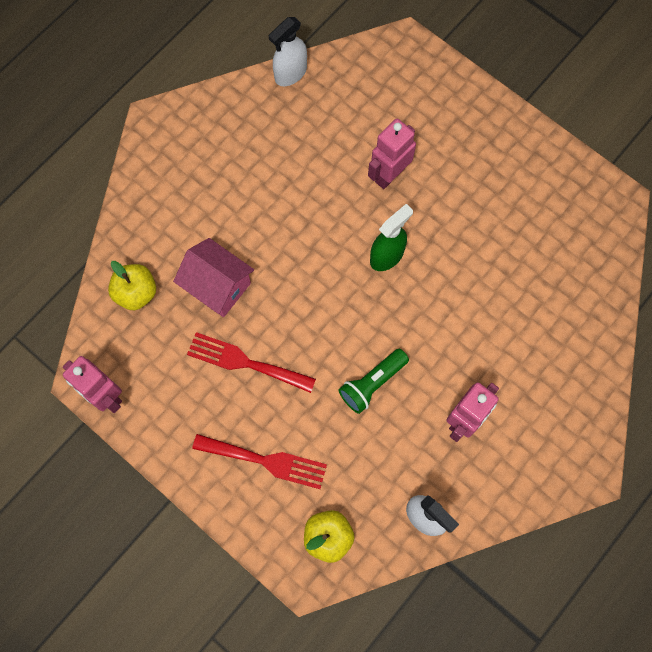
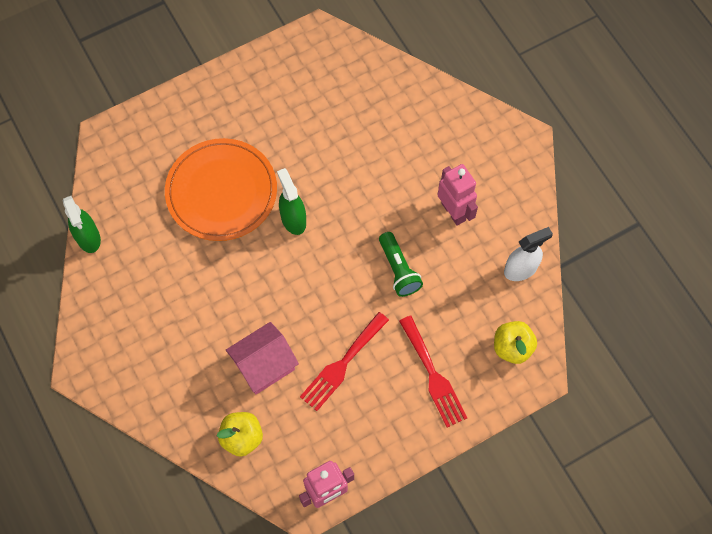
camera: 70 degrees left, 5 degrees down
(266, 461) = (433, 375): red fork -> red fork turned 120 degrees clockwise
(290, 73) = (88, 238): white spray bottle -> green spray bottle
(389, 175) = (221, 192): pink robot -> orange plate

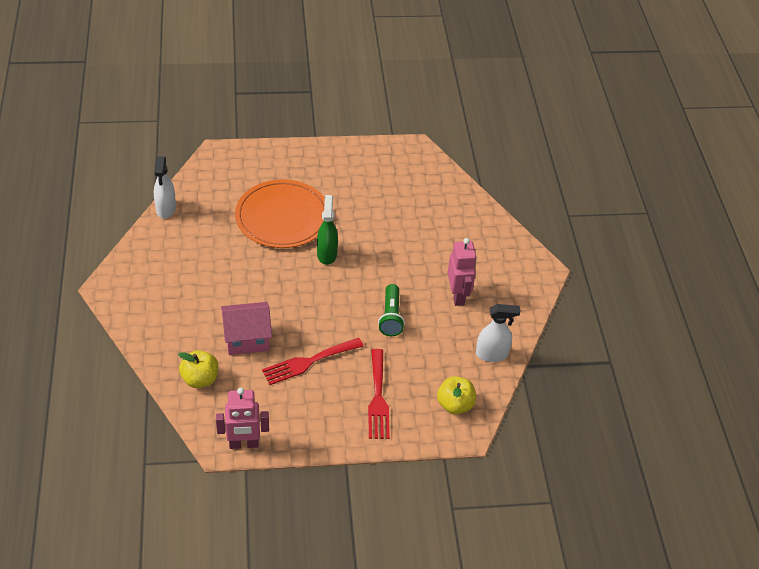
camera: 20 degrees right, 20 degrees down
(88, 238) = (166, 209): green spray bottle -> white spray bottle

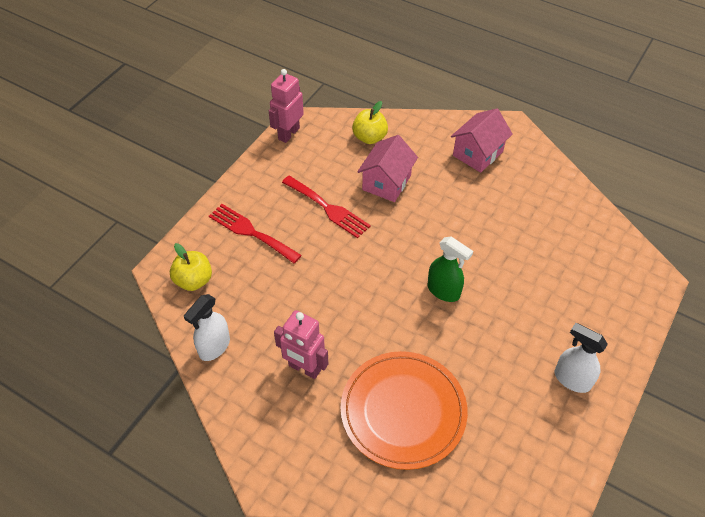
camera: 130 degrees right, 5 degrees up
(162, 295) = (478, 153): none -> pink house
(166, 209) = (589, 201): white spray bottle -> white spray bottle (572, 379)
(282, 217) = (521, 283): orange plate -> orange plate (403, 411)
(308, 362) = (328, 208): red fork -> red fork turned 120 degrees clockwise
(391, 317) = (326, 294): green flashlight -> none

